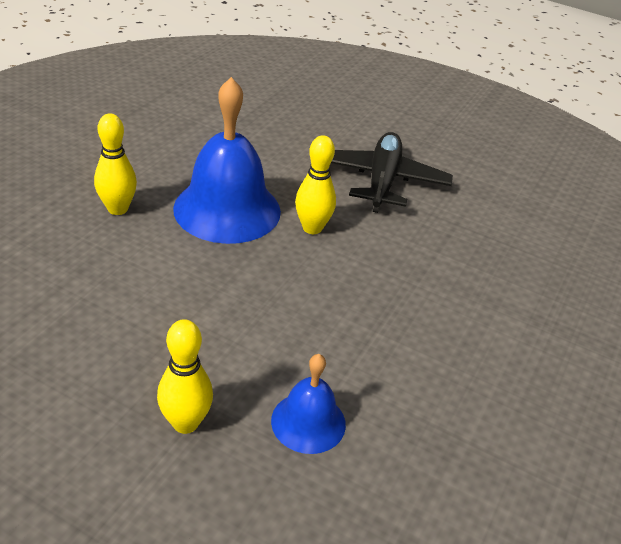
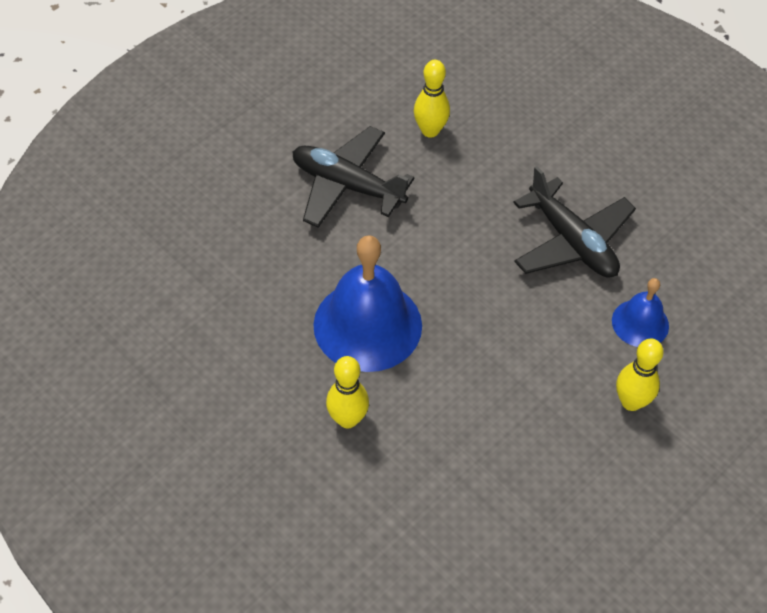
camera: 70 degrees left, 15 degrees up
(312, 228) = (411, 262): yellow bowling pin -> yellow bowling pin (430, 131)
(401, 346) = (572, 241): none -> black plane

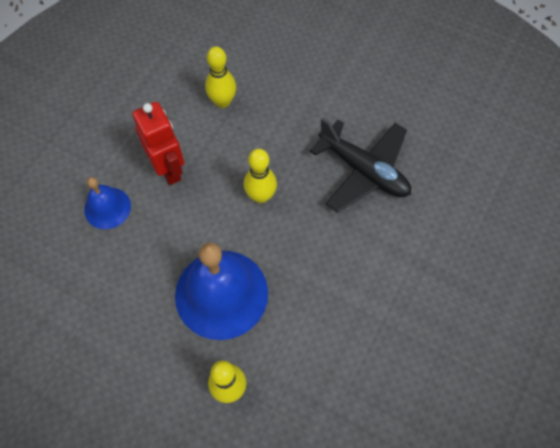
camera: 15 degrees left, 10 degrees up
(347, 185) = (169, 169): black plane -> red robot
(631, 402) = (452, 302): yellow bowling pin -> yellow bowling pin (261, 196)
(640, 323) = (438, 228): blue bell -> blue bell (107, 208)

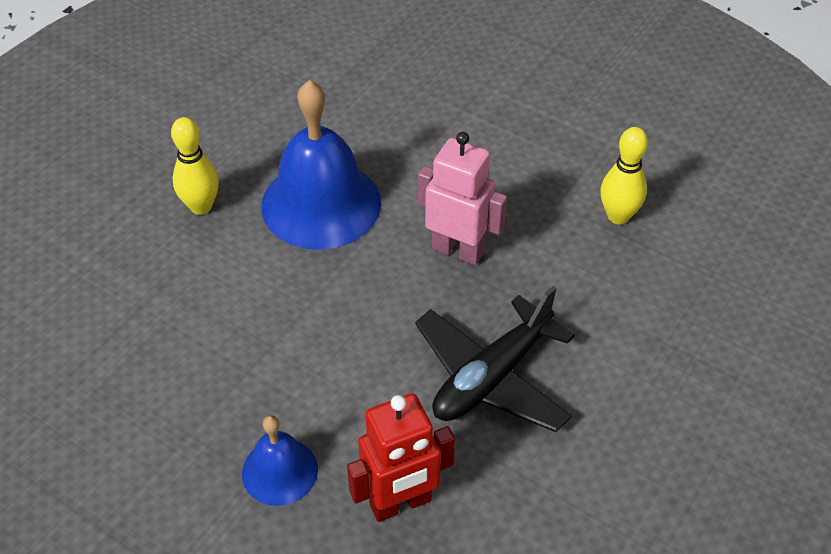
camera: 95 degrees right, 15 degrees down
(107, 208) = (453, 102): blue bell -> blue bell (280, 471)
(169, 169) = (506, 157): red robot -> red robot (401, 503)
(261, 196) = (458, 250): yellow bowling pin -> pink robot

